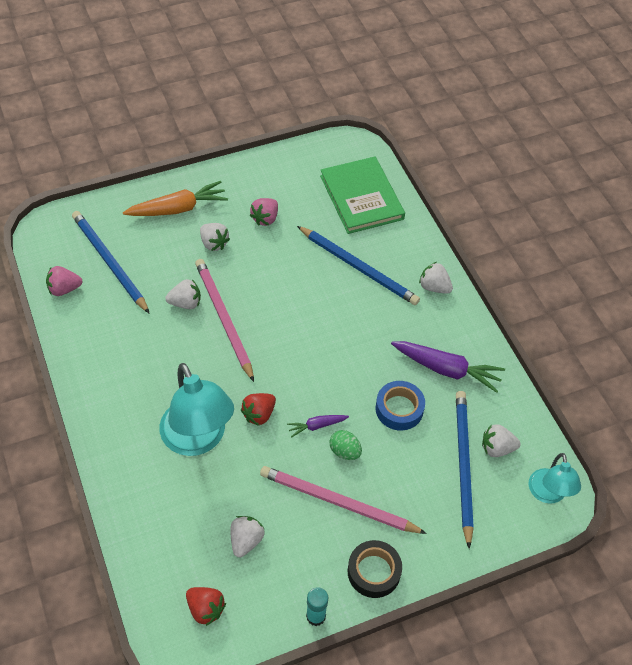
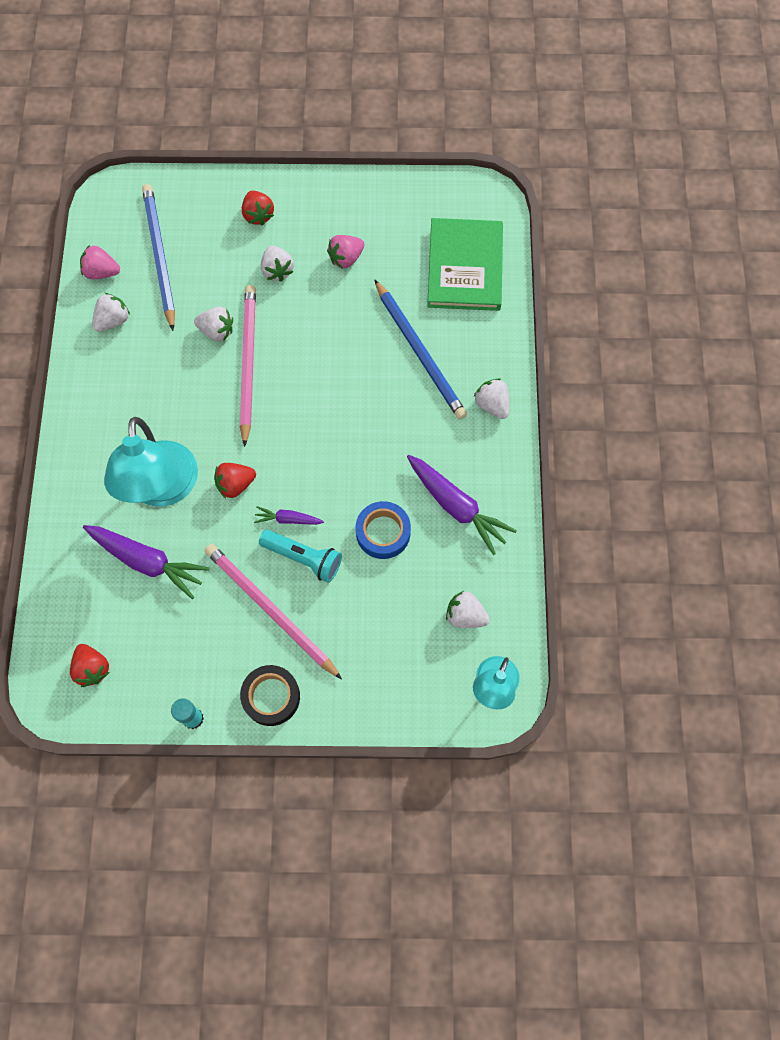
camera: 25 degrees right, 15 degrees up
(178, 208) = (258, 215): orange carrot -> red strawberry
(213, 502) = (147, 561): none -> purple carrot
(246, 540) = (161, 614): white strawberry -> white strawberry (113, 320)
(345, 451) = (303, 558): green egg -> turquoise flashlight
(463, 465) = (419, 620): blue pencil -> none

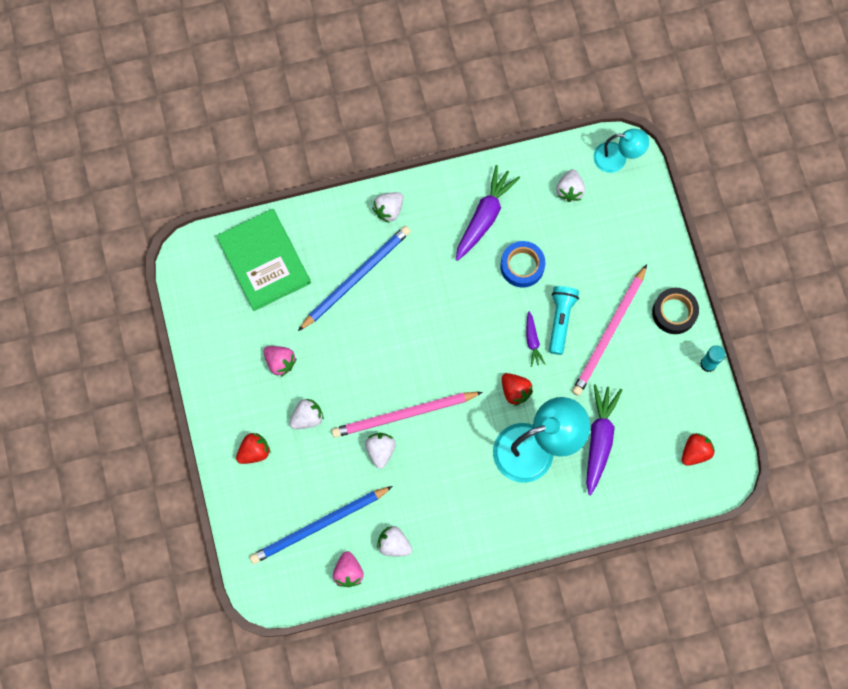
camera: 105 degrees left, 5 degrees up
(465, 267) = (264, 261): green book -> green book turned 75 degrees clockwise

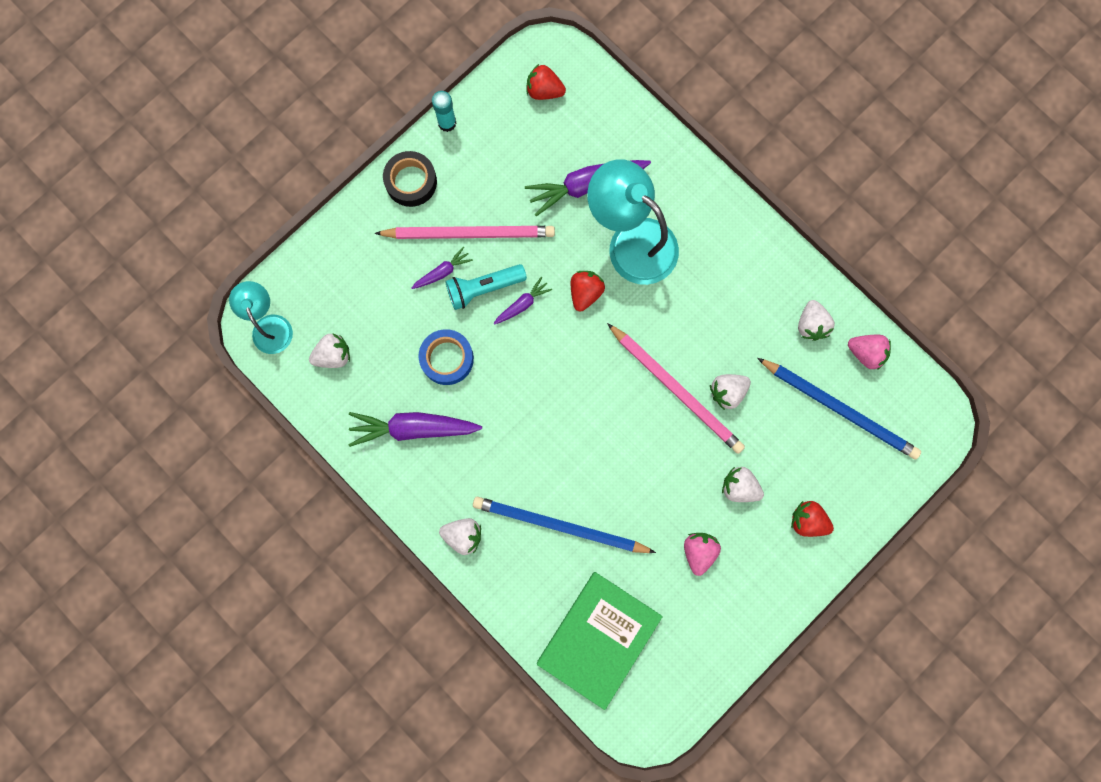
camera: 120 degrees left, 5 degrees up
(348, 572) = (866, 353): pink strawberry -> pink strawberry turned 60 degrees clockwise
(590, 298) = (442, 272): none -> purple carrot

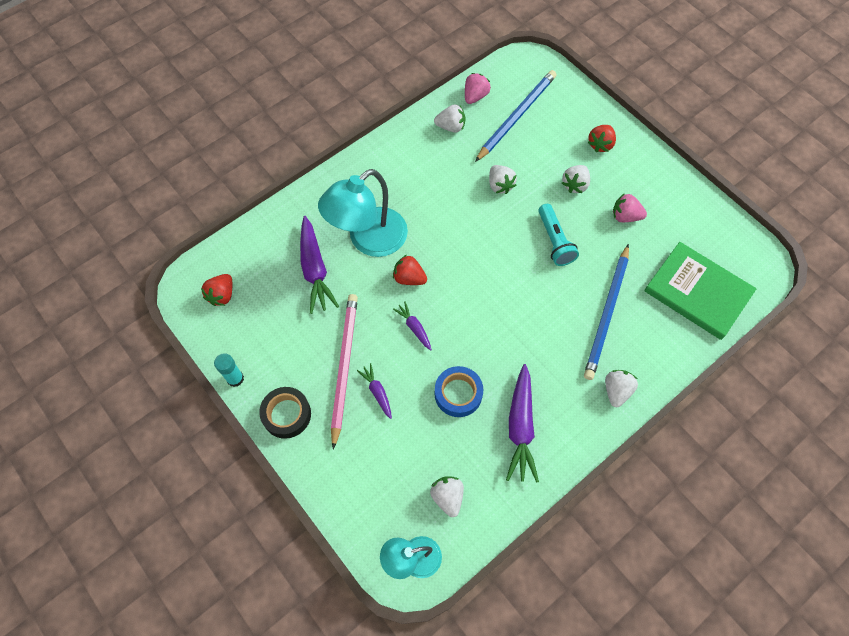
camera: 85 degrees left, 15 degrees down
(483, 288) = (396, 358): turquoise flashlight -> turquoise flashlight (554, 241)
(676, 390) = (496, 219): pink pencil -> none

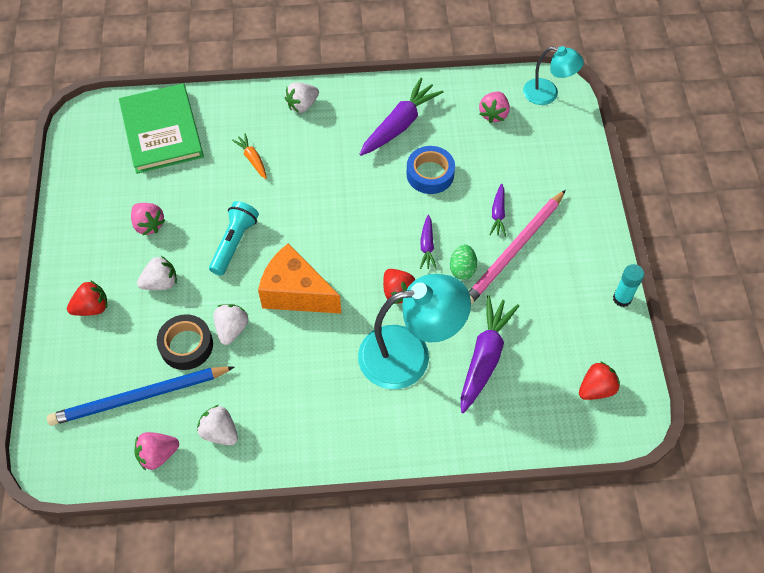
camera: 145 degrees left, 5 degrees down
(286, 414) = (589, 242): black tape -> black tape (186, 345)
(374, 325) = (462, 269): none -> green egg
(447, 497) = (493, 114): white strawberry -> pink strawberry
(479, 233) = (296, 293): none -> orange cheese
(607, 314) = (252, 159): blue pencil -> orange carrot

